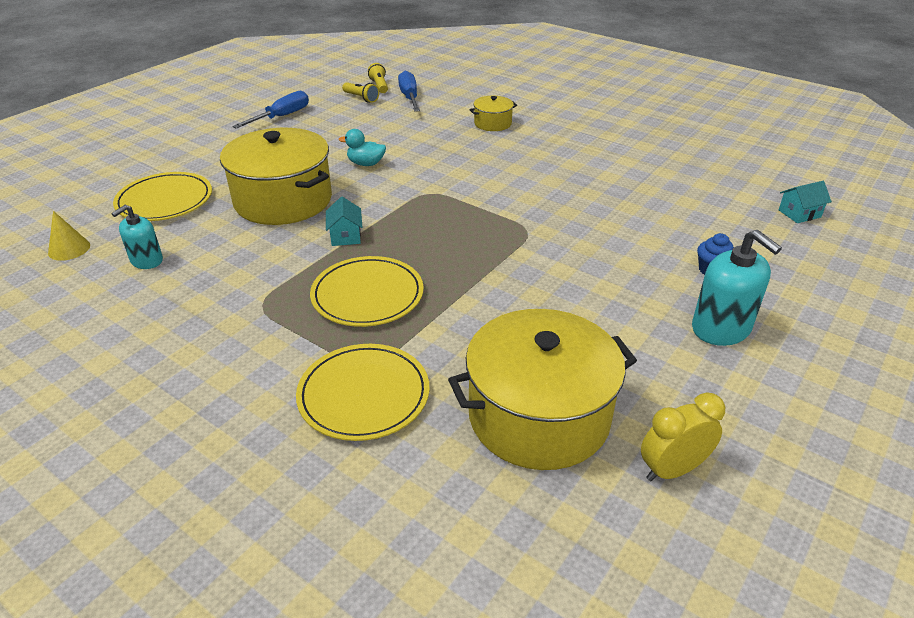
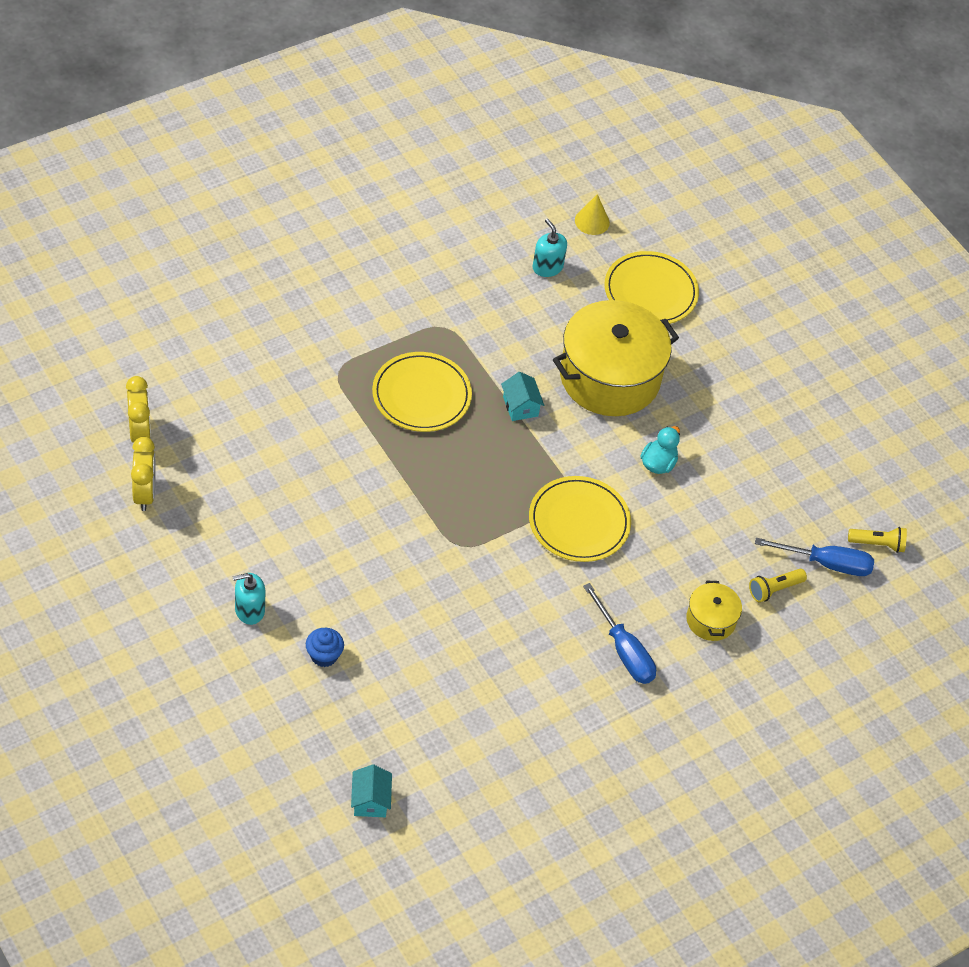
camera: 105 degrees right, 15 degrees up
(281, 117) = (815, 420): blue screwdriver -> blue screwdriver (624, 650)
(345, 236) = (520, 406): turquoise house -> turquoise house turned 60 degrees clockwise
(361, 98) = (843, 512): yellow flashlight -> yellow flashlight (774, 589)
(364, 395) = (306, 359): yellow plate -> yellow plate (579, 522)
(538, 416) = (231, 446): yellow pot -> none
(589, 517) = (139, 433): none -> yellow clock
(721, 328) = (249, 610): turquoise soap dispenser -> turquoise soap dispenser, size x0.62

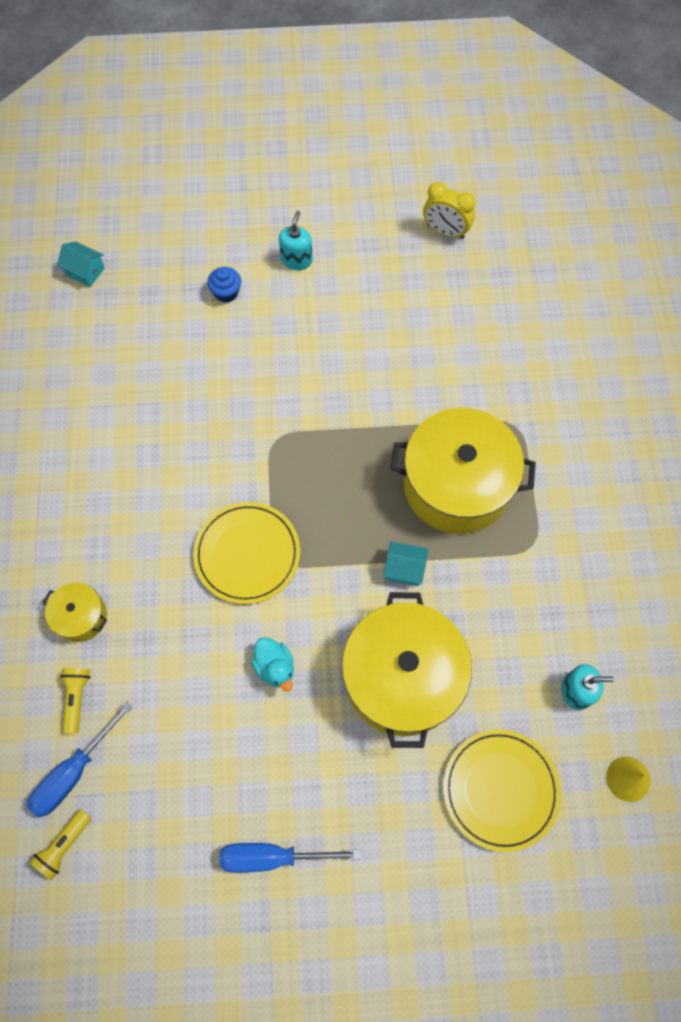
camera: 125 degrees right, 15 degrees up
(139, 433) = (510, 249): yellow clock -> none
(421, 395) = (456, 485): yellow plate -> yellow pot
(624, 650) = (96, 522): blue screwdriver -> blue screwdriver (273, 856)

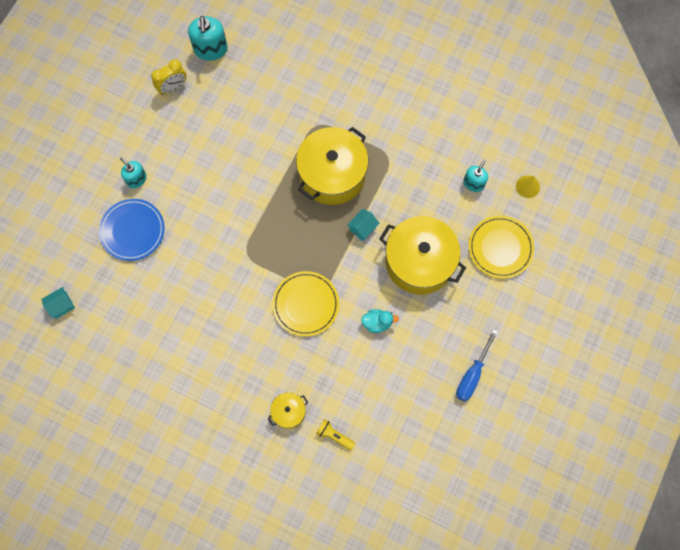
camera: 60 degrees left, 5 degrees up
(64, 845) = (409, 478): yellow flashlight -> none
(74, 772) = (374, 455): blue screwdriver -> none
(226, 293) = (132, 230): blue cupcake -> blue plate
(528, 243) = (210, 49): none -> turquoise soap dispenser

